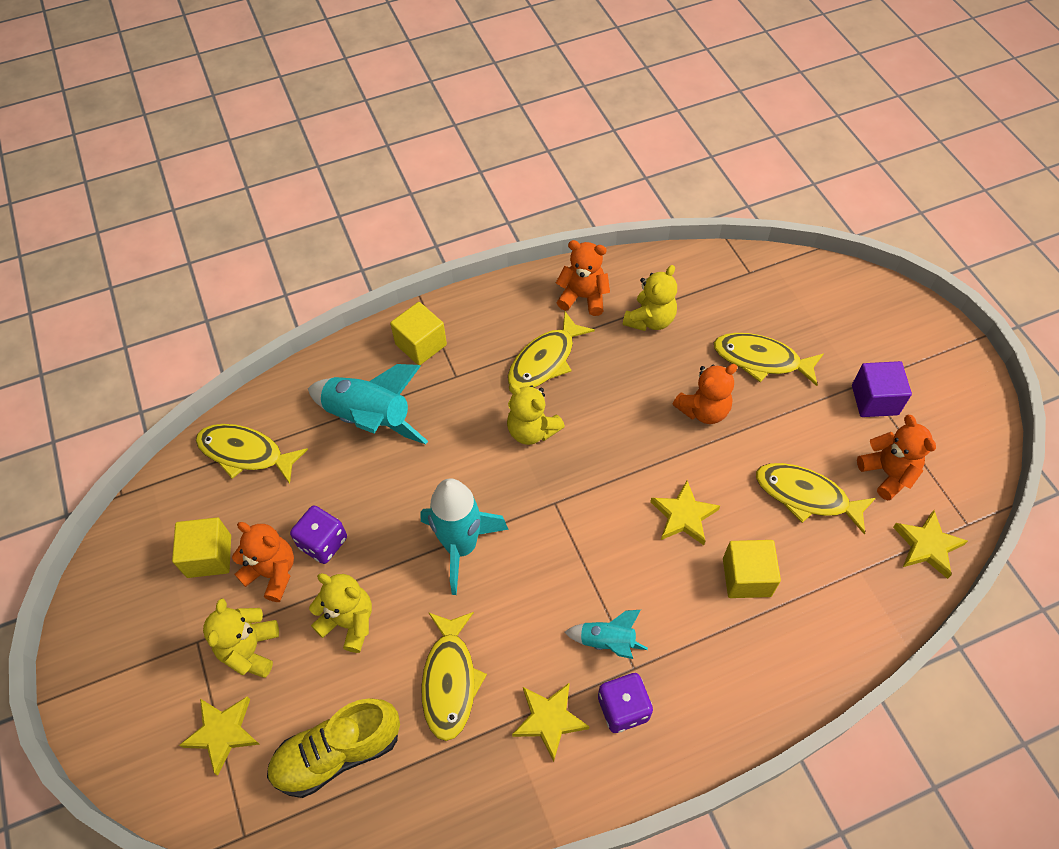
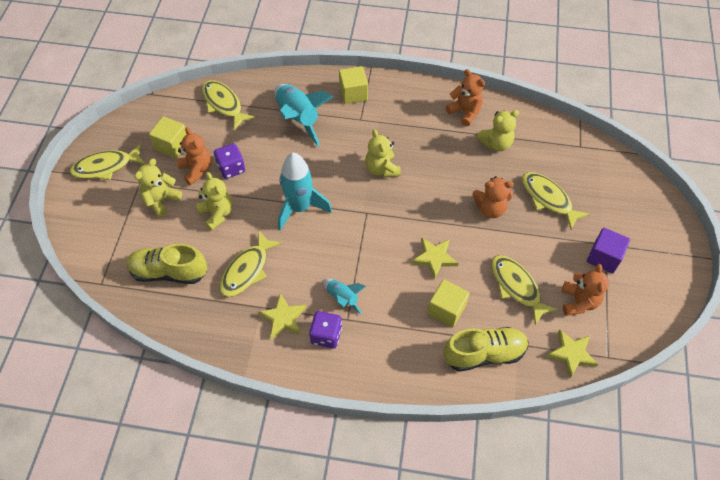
camera: 30 degrees right, 0 degrees up
(223, 733) = (123, 231): yellow star -> none
(545, 360) = (417, 135): yellow fish -> yellow fish (106, 167)
(831, 608) = (484, 354): none -> yellow shoe

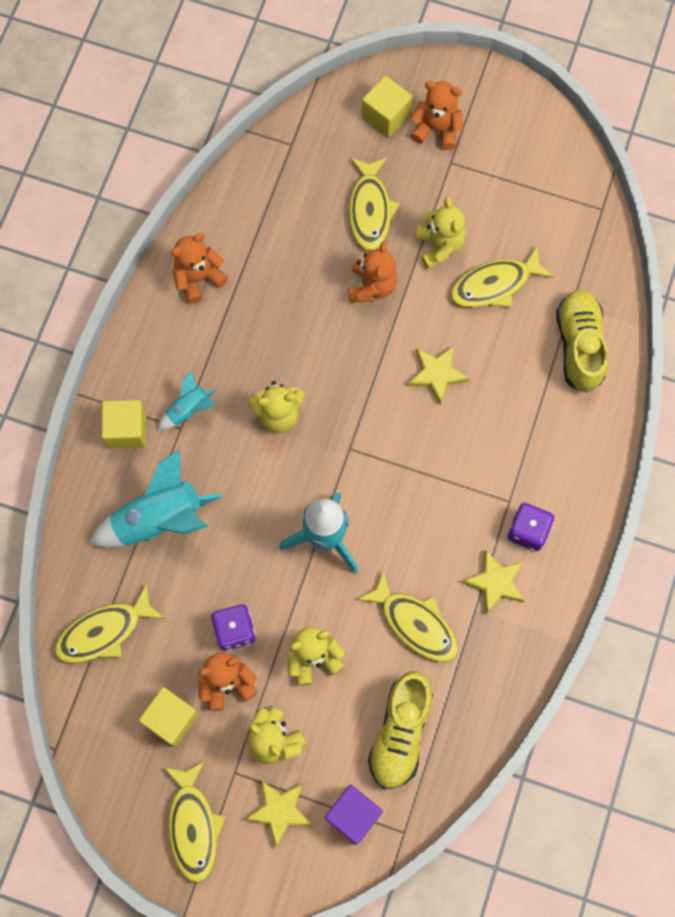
camera: 80 degrees left, 15 degrees up
(342, 298) = (477, 502): turquoise rocket -> turquoise rocket (188, 409)
(446, 309) = (513, 376): yellow cube -> yellow cube (386, 116)
(496, 143) = (264, 251): yellow teddy bear -> yellow teddy bear (439, 246)
(548, 199) = (370, 210): yellow fish -> yellow fish turned 60 degrees counterclockwise
(571, 354) = (593, 248): yellow star -> yellow star (279, 811)
(578, 302) = (526, 219): orange teddy bear -> orange teddy bear (436, 129)
(603, 257) = (469, 170): purple cube -> purple cube (353, 815)

